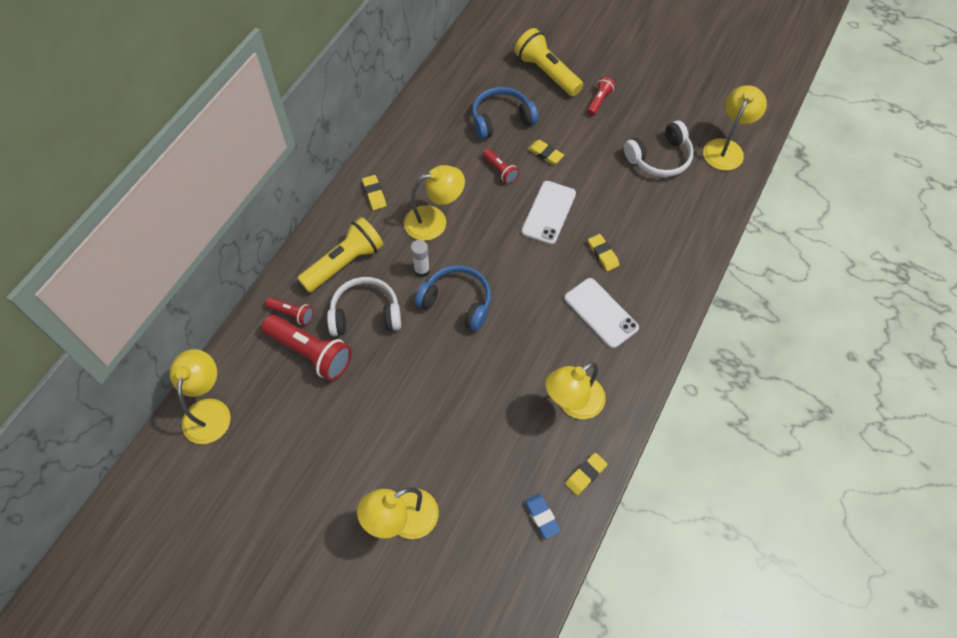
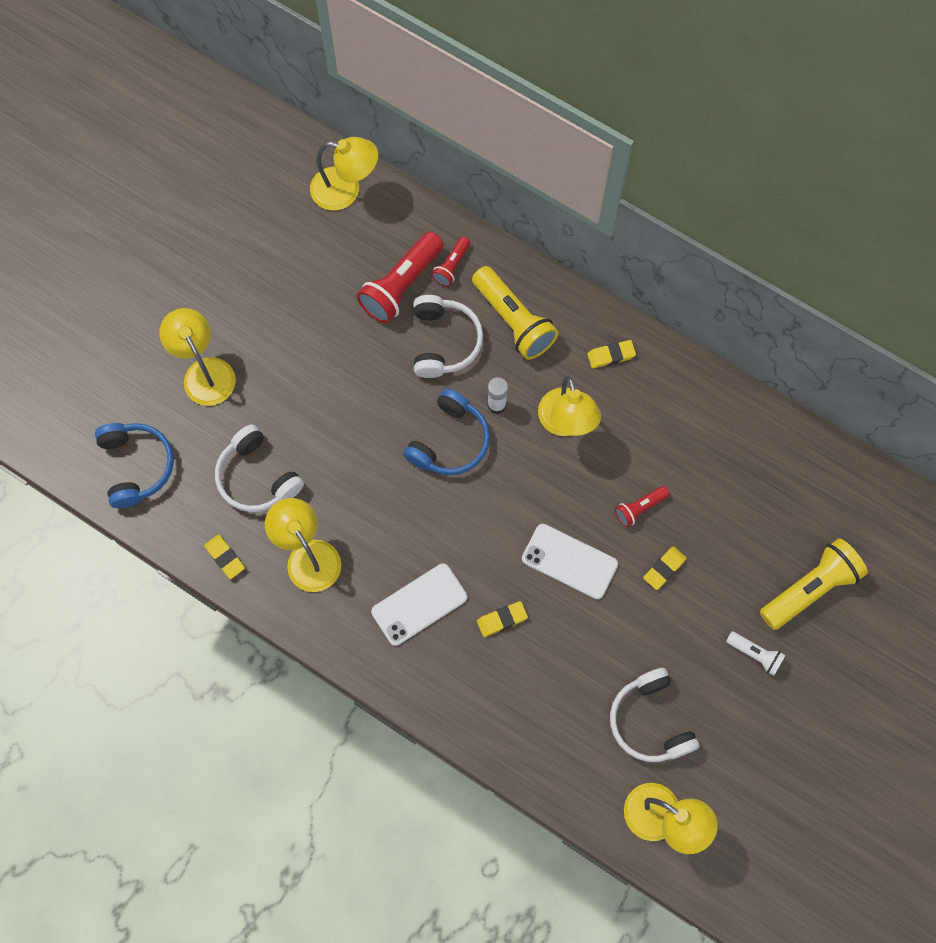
camera: 95 degrees right, 10 degrees up
(501, 119) = (725, 518): blue headphones -> blue headphones (136, 466)
(506, 456) = (257, 477): none -> white headphones
(541, 516) = (187, 506): blue eraser -> none
(599, 101) = (755, 654): red flashlight -> white flashlight

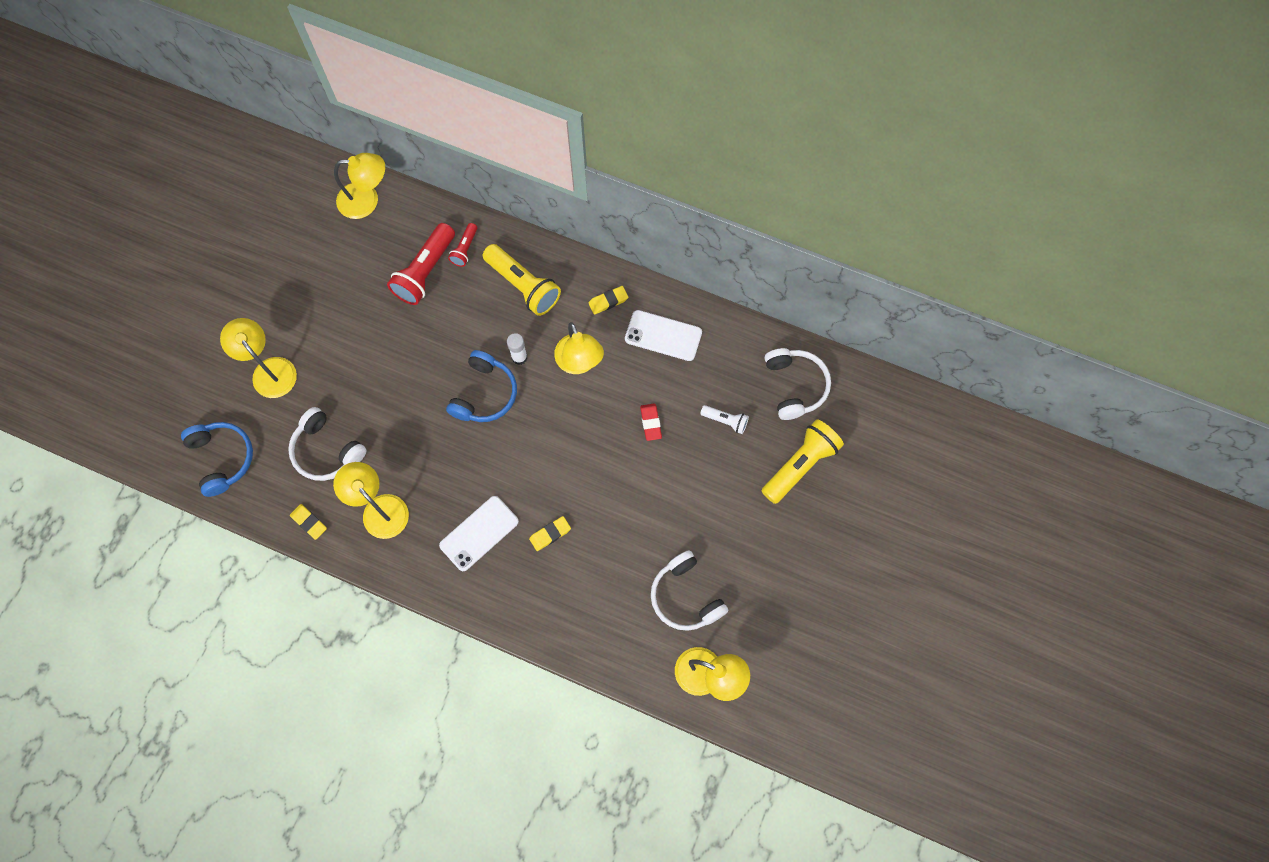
camera: 10 degrees left, 0 degrees up
(444, 342) = (467, 312): white headphones -> white headphones (795, 386)
(569, 561) = (599, 476): white phone -> white phone (663, 336)
(639, 508) = (650, 423): red flashlight -> red eraser
(664, 569) = (678, 469): yellow eraser -> none
(755, 654) = (763, 526): white flashlight -> white flashlight (725, 421)

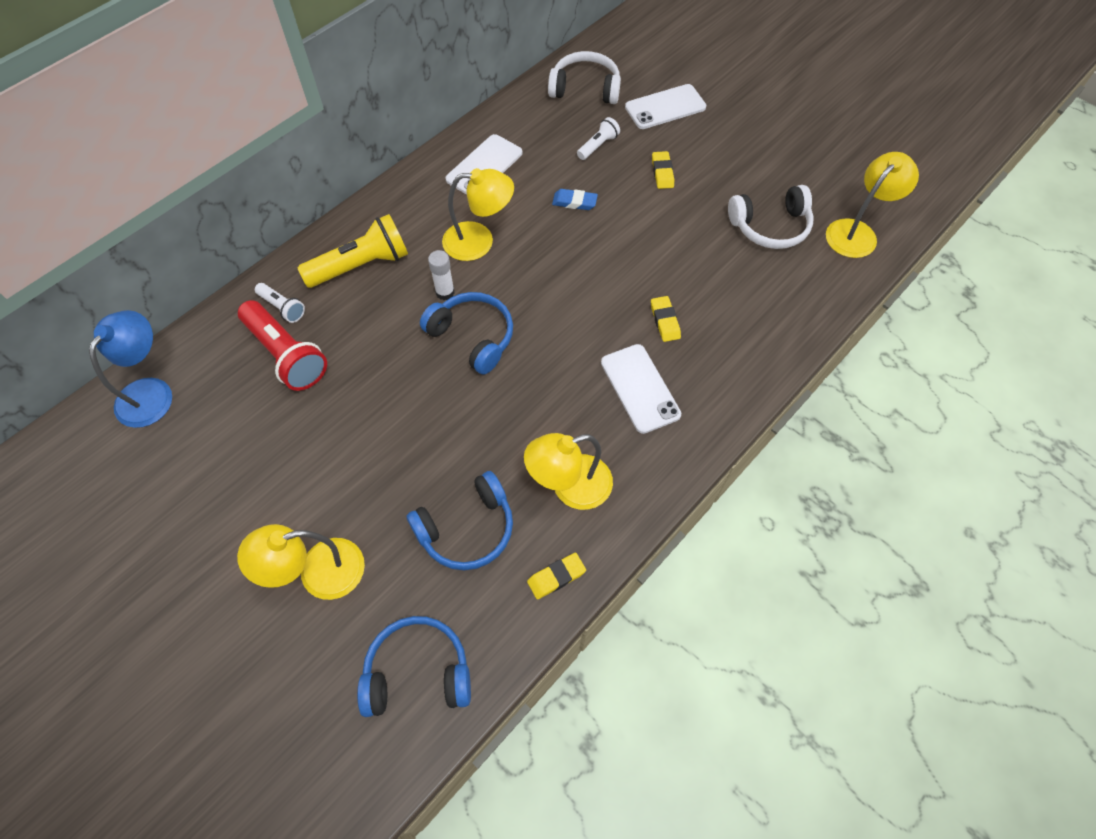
camera: 70 degrees left, 10 degrees down
(327, 451) = (467, 529): white headphones -> blue headphones
(367, 200) = (151, 392): yellow lamp -> blue lamp
(465, 249) = (282, 307): red flashlight -> white flashlight
(608, 301) = (422, 198): yellow eraser -> yellow eraser (662, 172)
(650, 423) = (574, 202): red eraser -> blue eraser
(800, 465) = (665, 107): yellow flashlight -> white phone

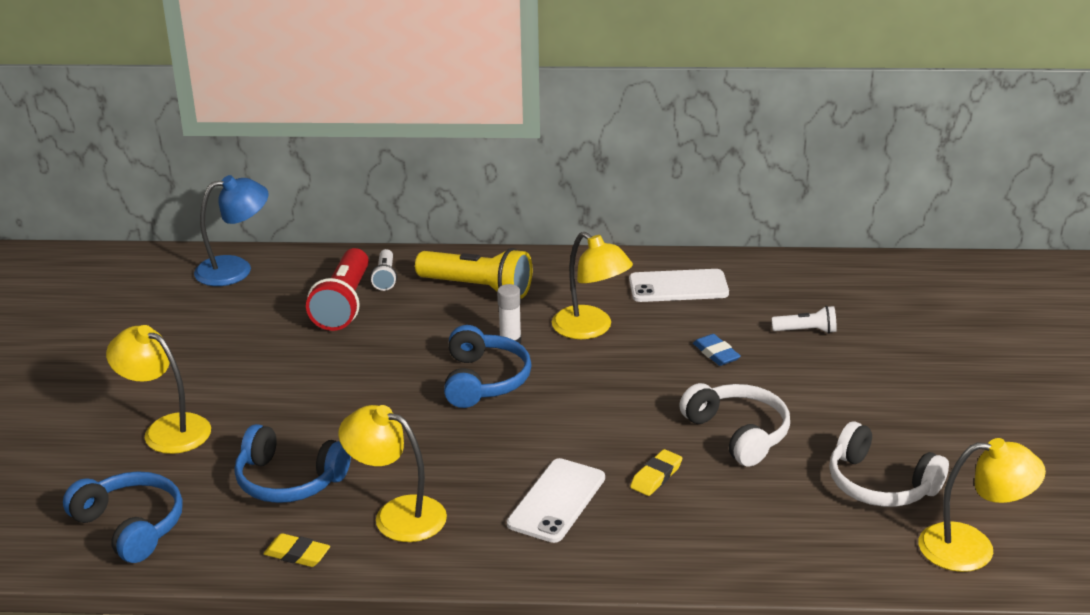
camera: 50 degrees right, 30 degrees down
(585, 88) = (865, 287): white headphones -> white headphones (738, 433)
(662, 172) = (837, 383): yellow eraser -> none
(665, 107) = (925, 342): white phone -> none

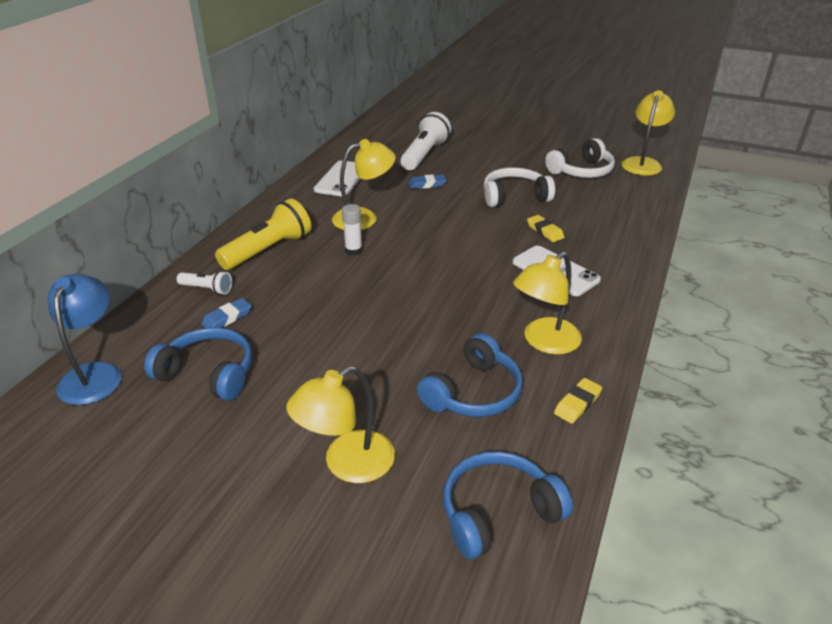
camera: 70 degrees left, 5 degrees up
(344, 304) = (227, 318): red flashlight -> blue eraser
(484, 380) = (395, 271): blue headphones -> blue headphones (208, 373)
(806, 331) = (424, 155): white flashlight -> white flashlight, size x1.92

